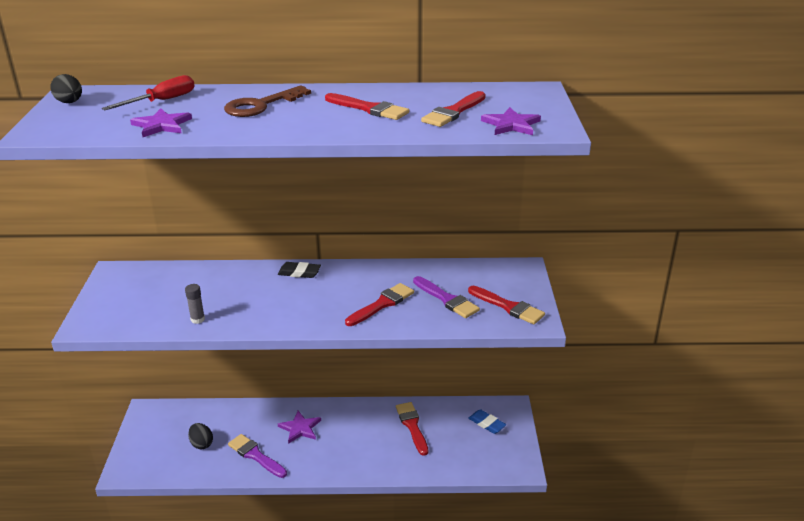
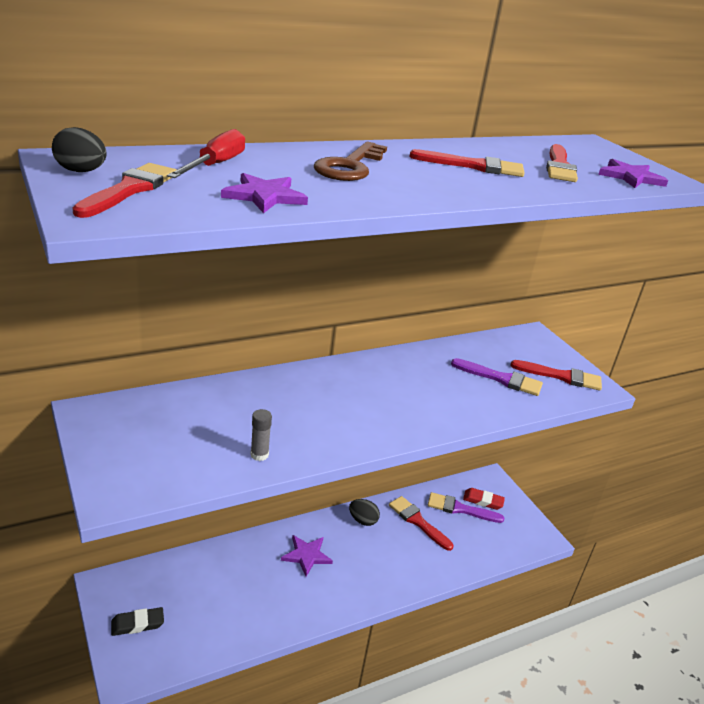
camera: 30 degrees left, 0 degrees up
(201, 444) = (205, 607): black egg -> black egg (363, 520)
(255, 455) = (279, 602): purple brush -> purple brush (460, 509)
(299, 273) = (326, 375): black eraser -> black eraser (137, 624)
(382, 304) = (445, 395): red brush -> red brush (130, 189)
(487, 423) = (483, 501): blue eraser -> red eraser

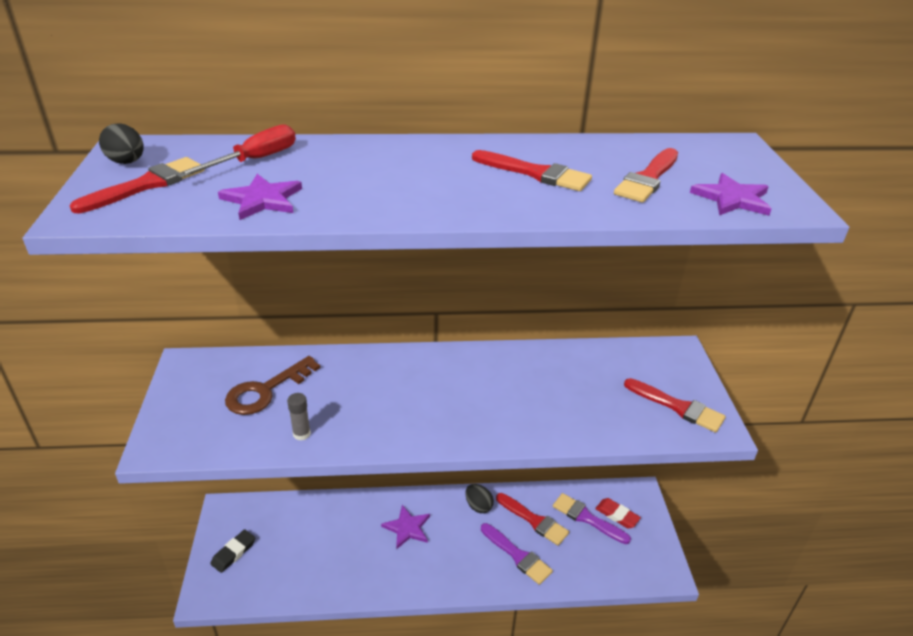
camera: 25 degrees right, 5 degrees up
(137, 624) = (233, 553): black eraser -> black eraser turned 60 degrees counterclockwise
(350, 166) = (390, 168): brown key -> brown key (266, 391)
(417, 521) = (534, 520): red brush -> red brush turned 150 degrees clockwise
(501, 379) = (602, 398): purple brush -> purple brush (517, 555)

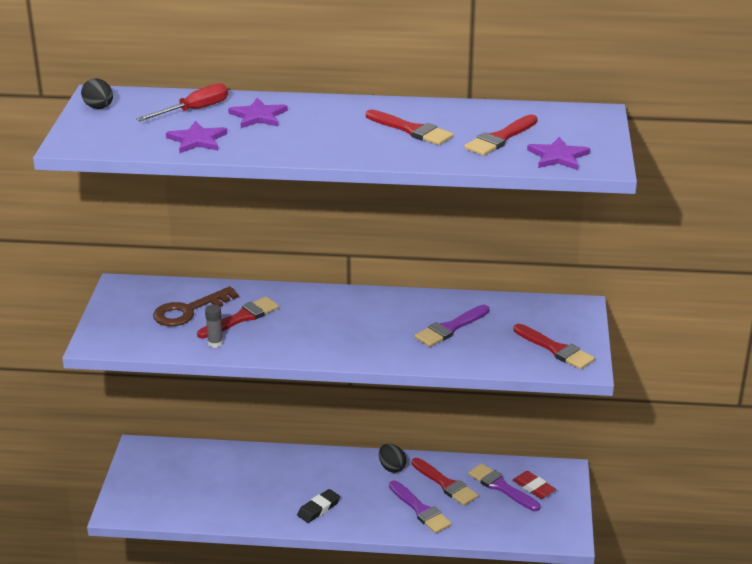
camera: 10 degrees right, 5 degrees down
(147, 185) = (114, 125): red brush -> red brush (241, 318)
(233, 553) = (145, 482): black eraser -> black eraser (318, 508)
(407, 528) = (316, 478): purple star -> purple star (258, 116)
(558, 389) = (450, 328): none -> purple brush

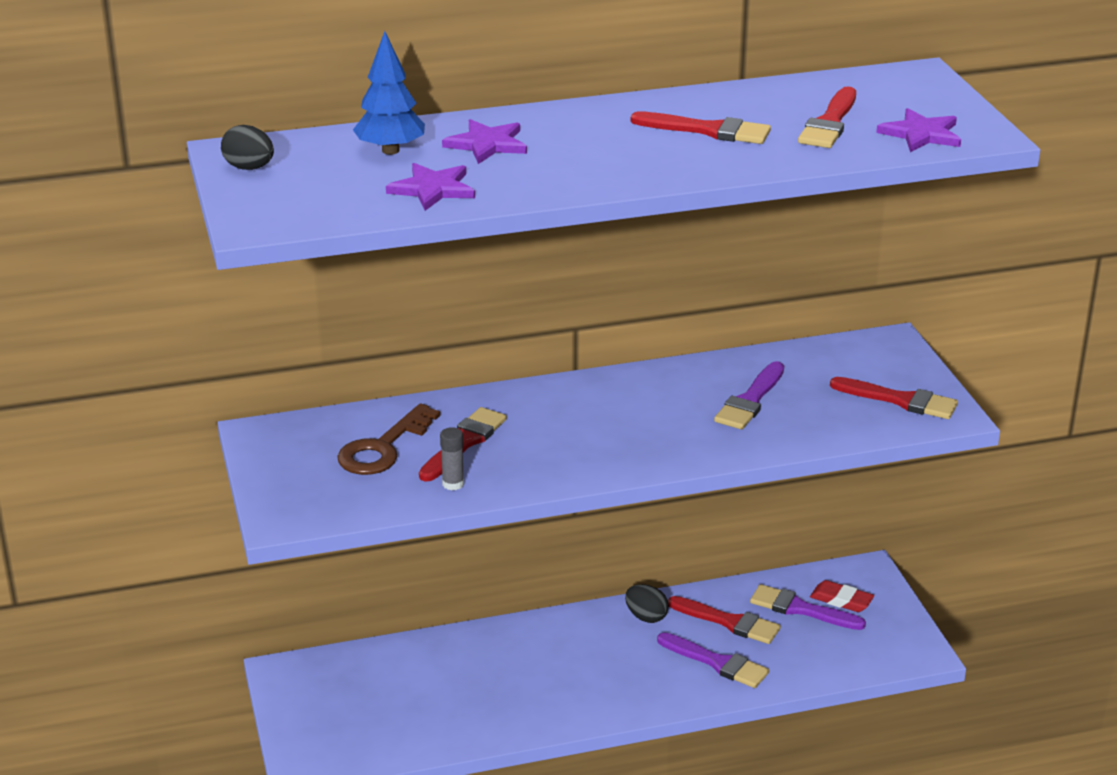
camera: 20 degrees left, 0 degrees up
(194, 110) = (390, 150): red screwdriver -> blue tree
(318, 508) = (583, 693): black eraser -> none

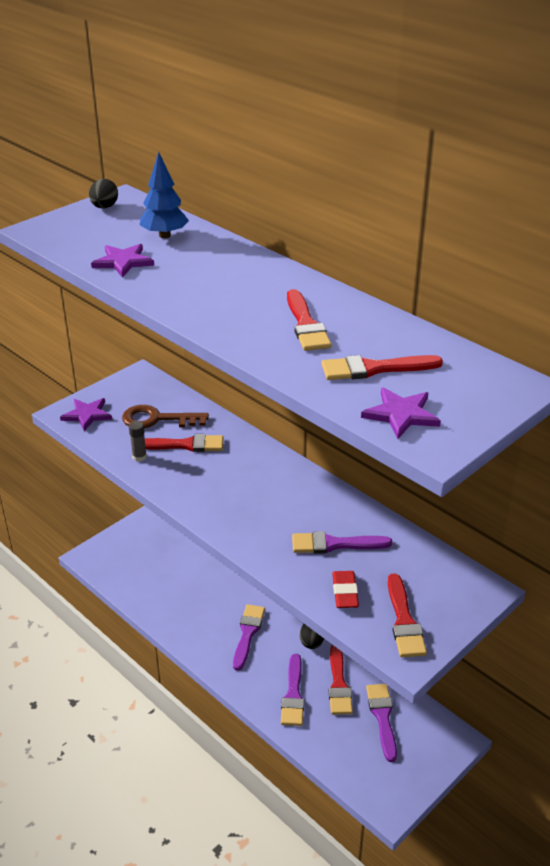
camera: 60 degrees right, 5 degrees up
(487, 144) = (203, 259): purple star -> purple star (87, 415)
(589, 664) = (248, 633): none -> purple brush
(841, 600) = (410, 737): red eraser -> red eraser (345, 592)

